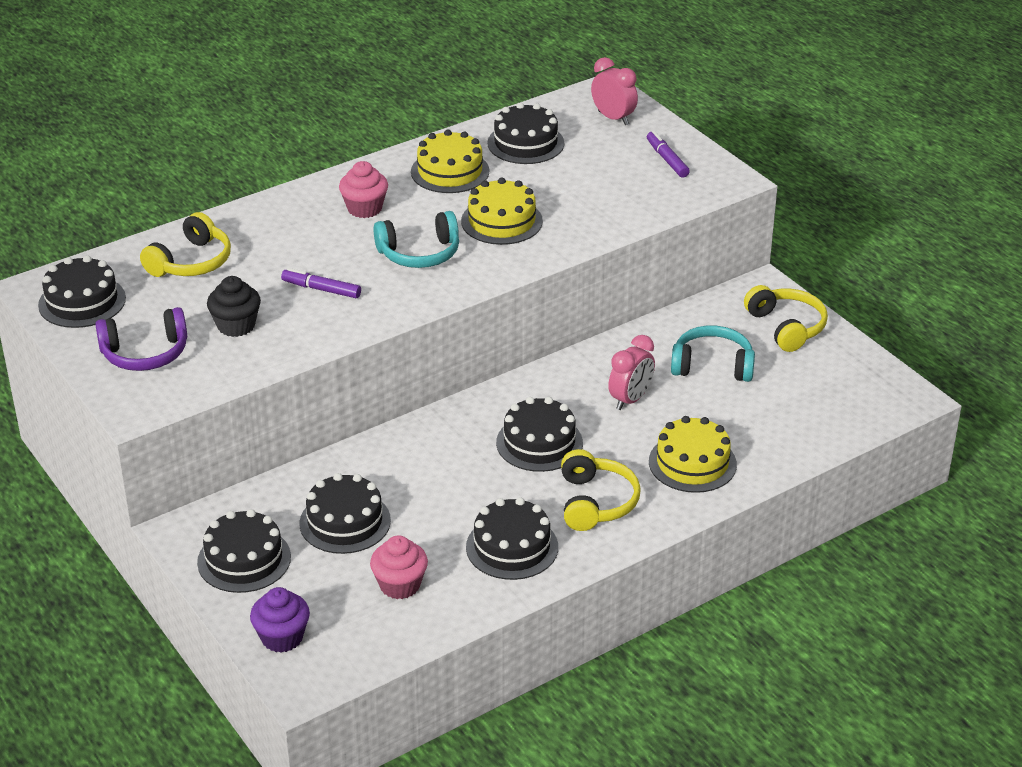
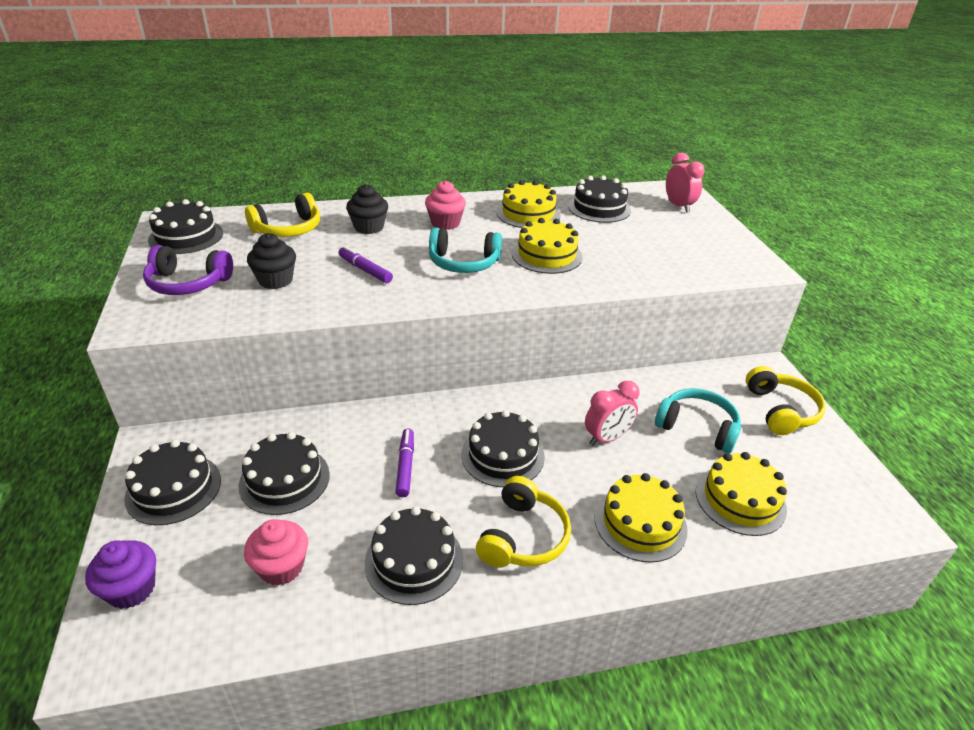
camera: 20 degrees right, 0 degrees up
(282, 236) = (369, 227): none -> black cupcake
(667, 159) = (711, 242): purple marker -> purple marker (405, 466)
(772, 419) = (740, 499): none -> yellow cake

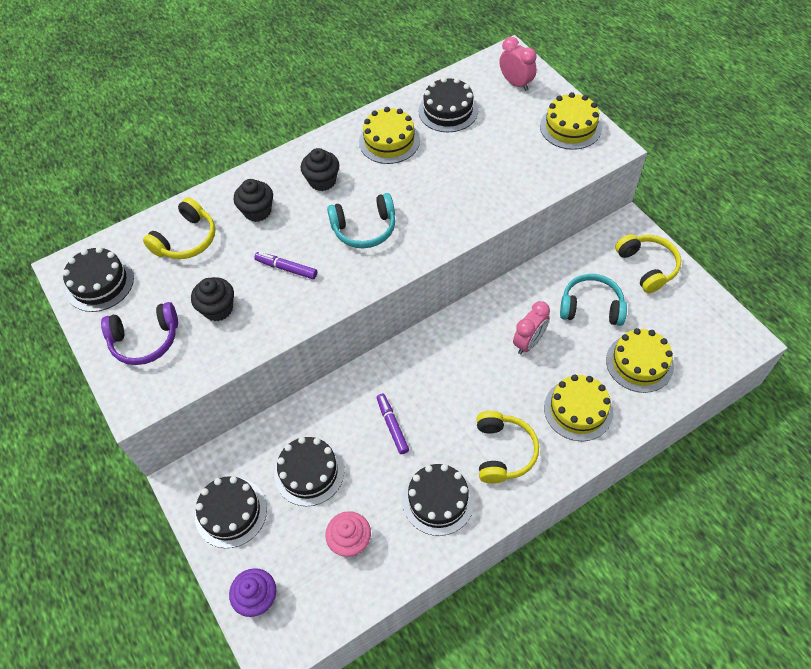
camera: 15 degrees left, 20 degrees up
(445, 223) = (322, 181): pink cupcake -> black cupcake
(502, 455) = (459, 388): black cake -> none
(547, 255) = (429, 193): yellow cake -> yellow cake (570, 127)

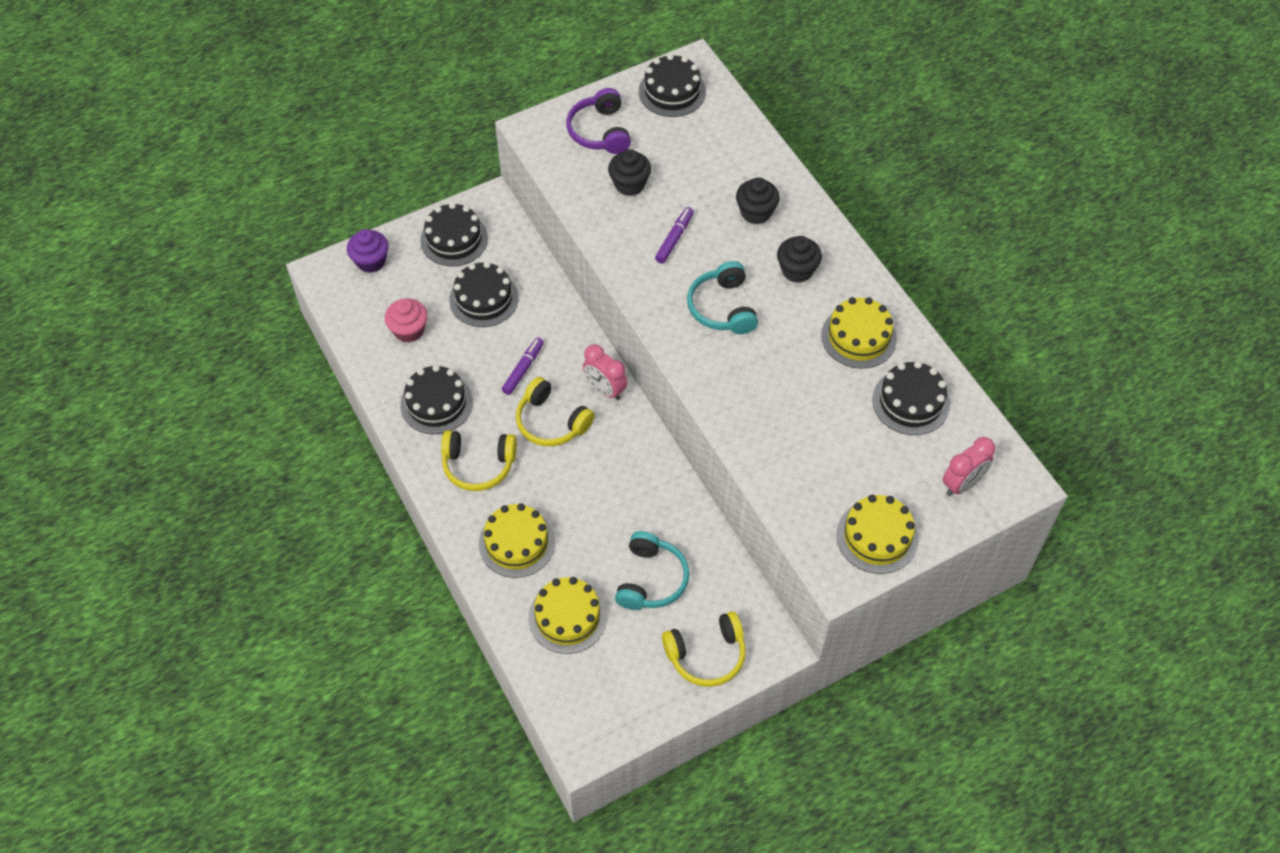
camera: 90 degrees right, 0 degrees up
(186, 240) = (721, 154): yellow headphones -> yellow headphones (551, 422)
(392, 425) = (523, 369): purple marker -> purple marker turned 45 degrees counterclockwise
(529, 342) = (608, 506): pink clock -> pink clock (605, 389)

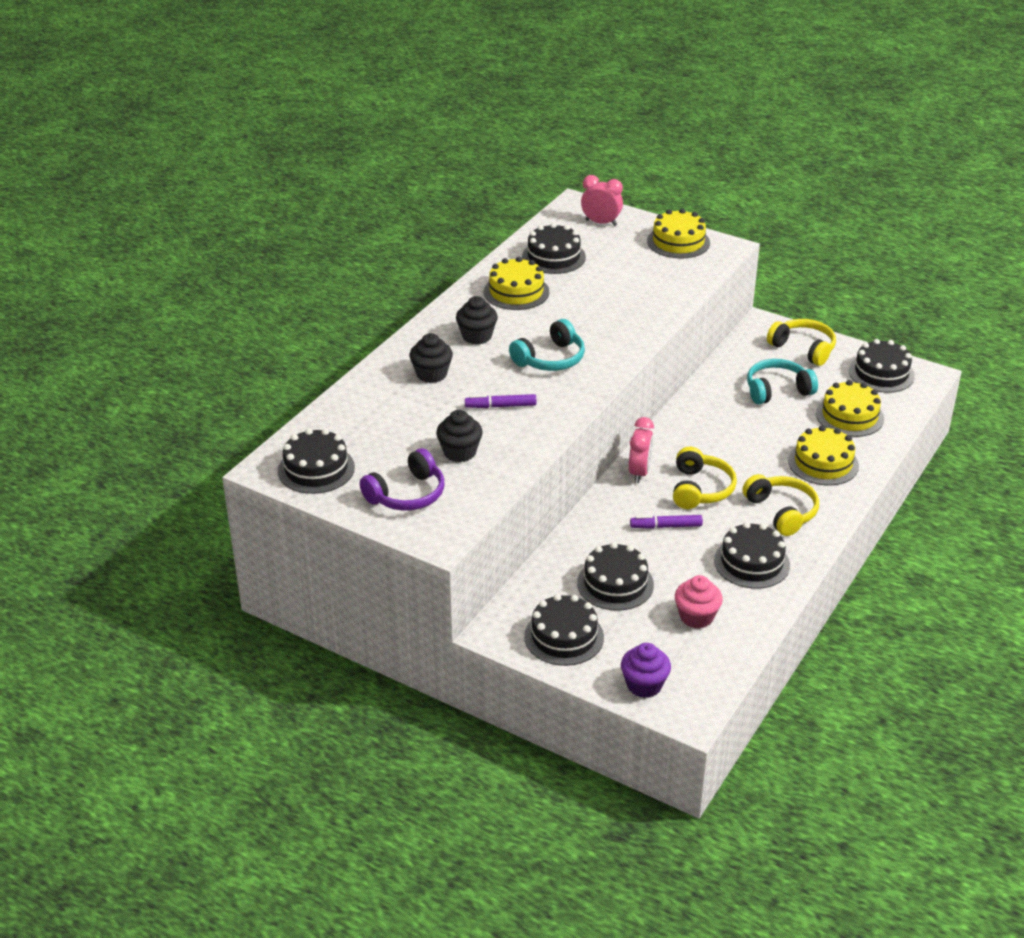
camera: 120 degrees left, 20 degrees down
(615, 701) = (881, 373): none -> black cake

